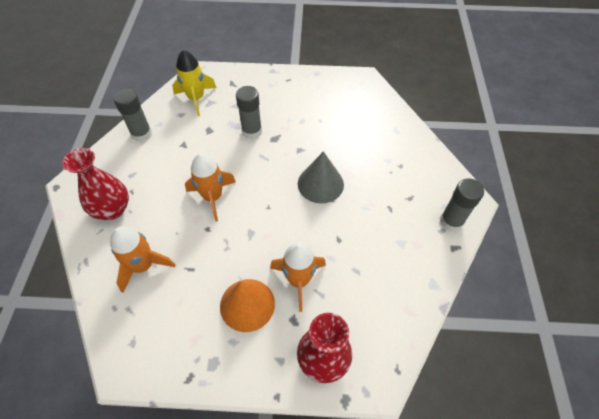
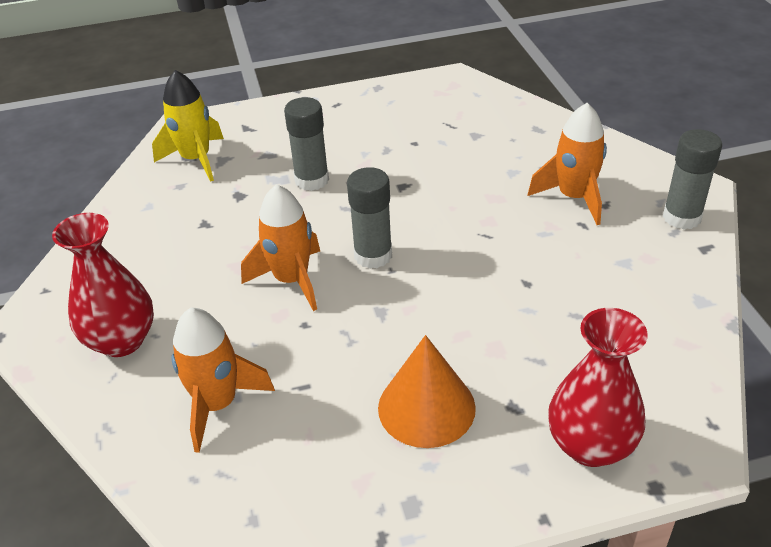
camera: 15 degrees left, 15 degrees down
(141, 134) = (123, 226): grey glue stick -> grey glue stick (373, 255)
(298, 280) = (493, 352): orange rocket -> orange rocket (574, 198)
(320, 184) = (459, 220): grey cone -> none

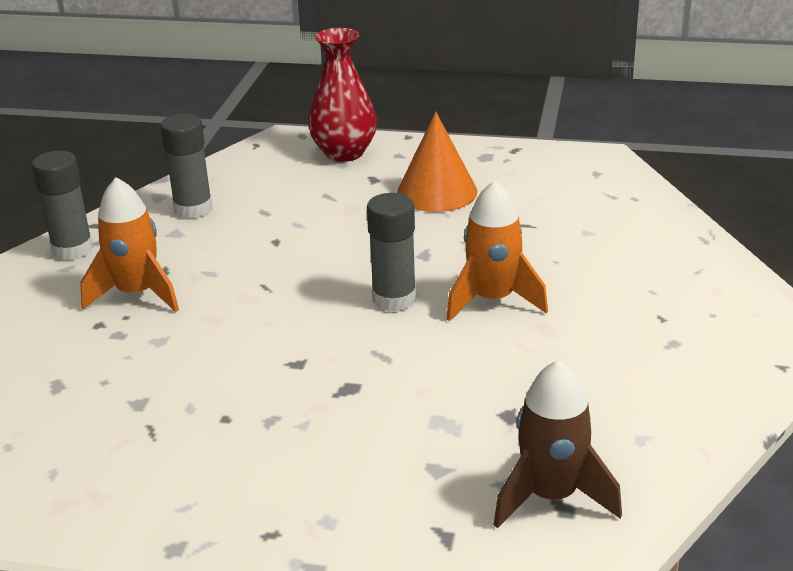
camera: 155 degrees left, 10 degrees down
(121, 340) = (688, 294): red vase -> none
(196, 159) = (551, 496): yellow rocket -> brown rocket
(218, 404) = (603, 230): orange rocket -> none
(312, 180) = (401, 405): grey glue stick -> grey glue stick (193, 209)

